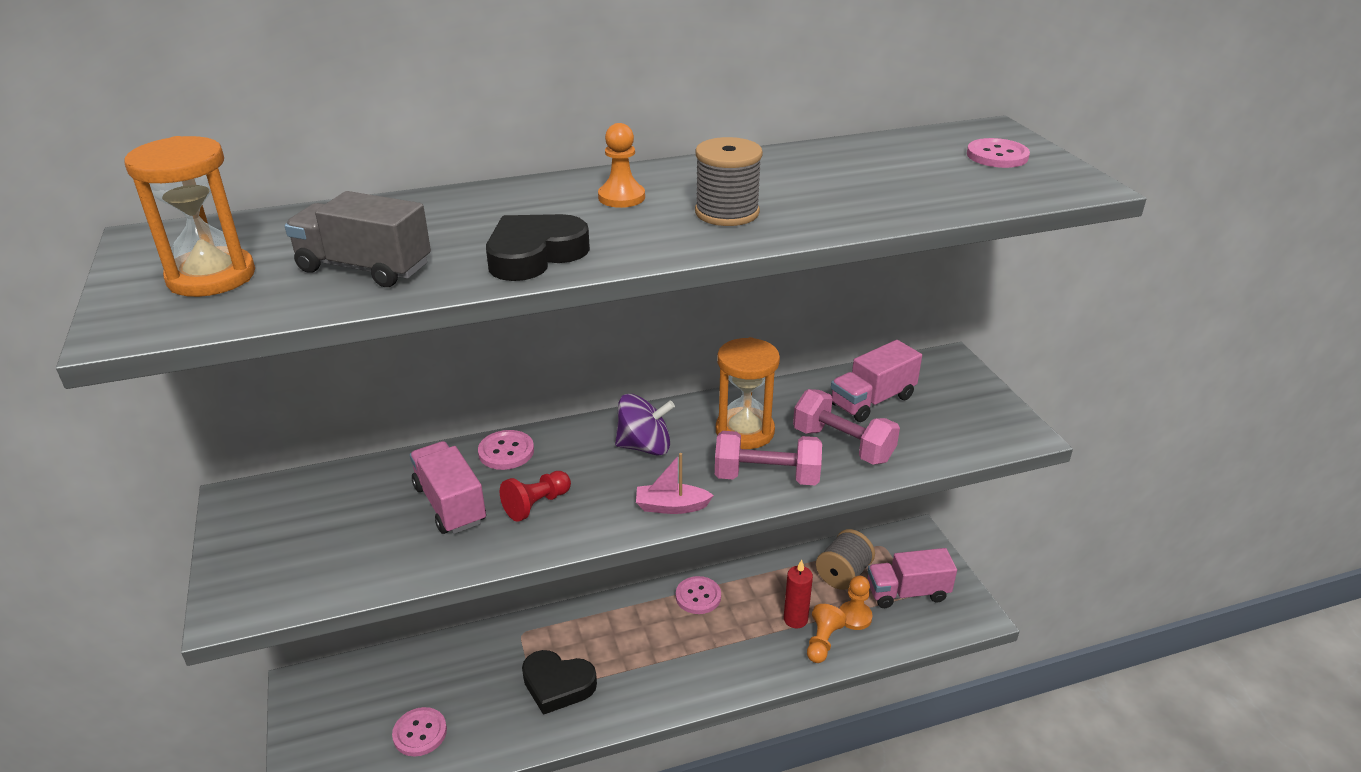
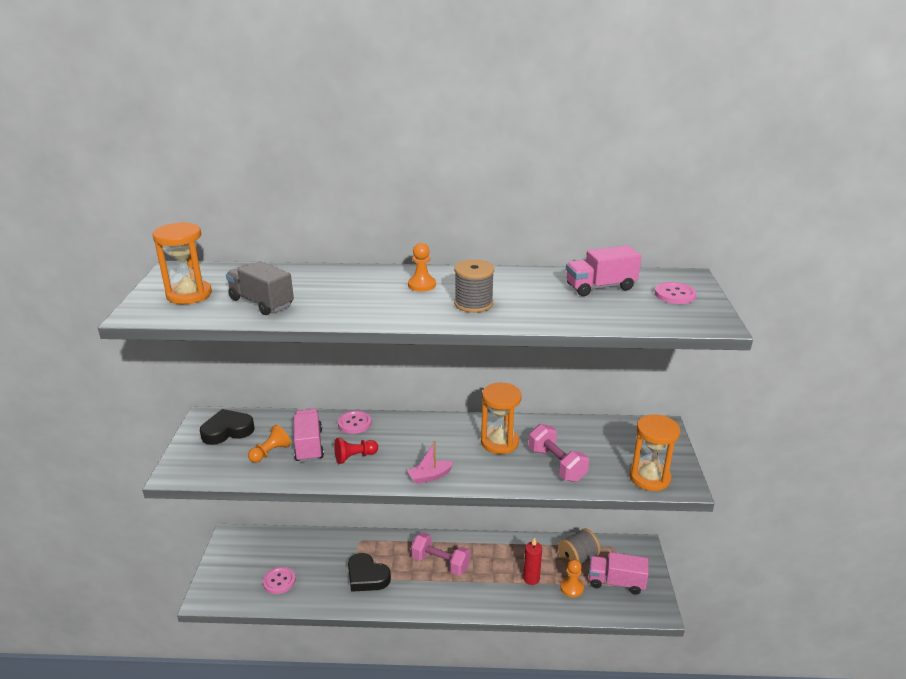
camera: 20 degrees right, 5 degrees down
(534, 255) = (350, 310): black heart -> black heart (227, 431)
(644, 446) = (434, 438): purple spinning top -> none
(671, 506) = (430, 476): pink boat -> pink boat turned 45 degrees counterclockwise
(698, 596) = (475, 547): pink button -> none
(766, 477) = (496, 473): pink dumbbell -> pink dumbbell (440, 563)
(822, 642) = (542, 598): orange pawn -> orange pawn (270, 452)
(872, 401) = (593, 441): pink truck -> pink truck (600, 287)
(974, 434) = (649, 478): none -> orange hourglass

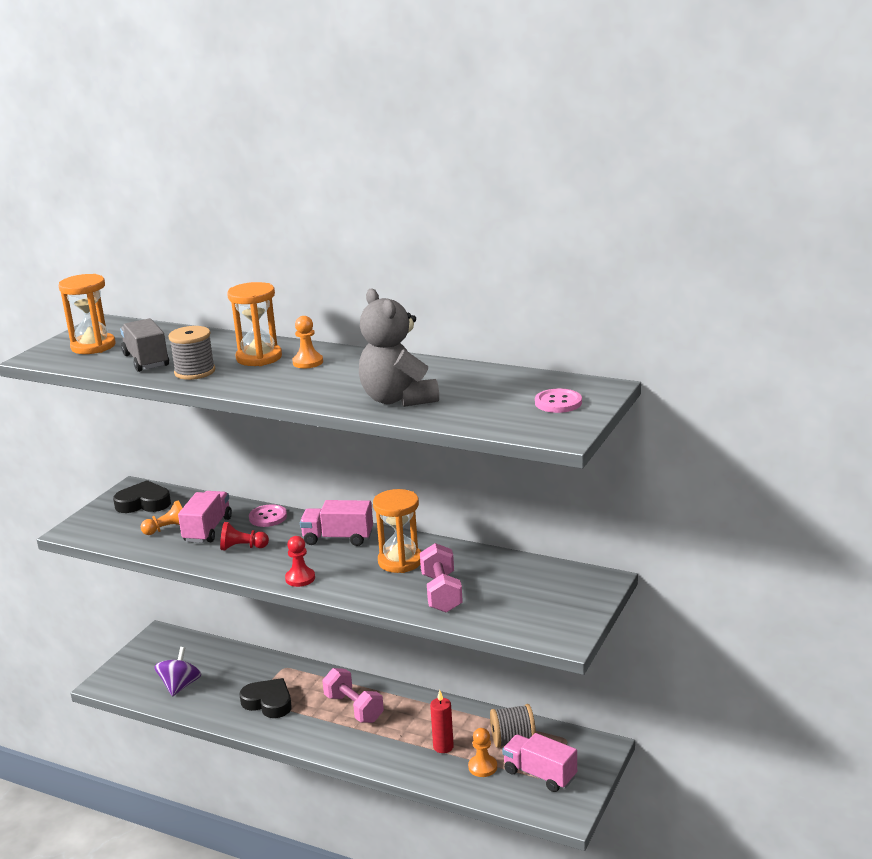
camera: 25 degrees right, 5 degrees down
(279, 581) = (180, 686): pink button -> purple spinning top
(367, 576) = (268, 702): black heart -> black heart turned 150 degrees clockwise
(430, 476) = (300, 578): pink boat -> red pawn
(473, 304) = (336, 385): grey spool -> grey spool (195, 372)
(543, 310) = (398, 399): none -> grey teddy bear
(600, 287) = (487, 386): pink truck -> pink truck (338, 538)
(649, 478) = (533, 625): orange hourglass -> orange hourglass (259, 358)

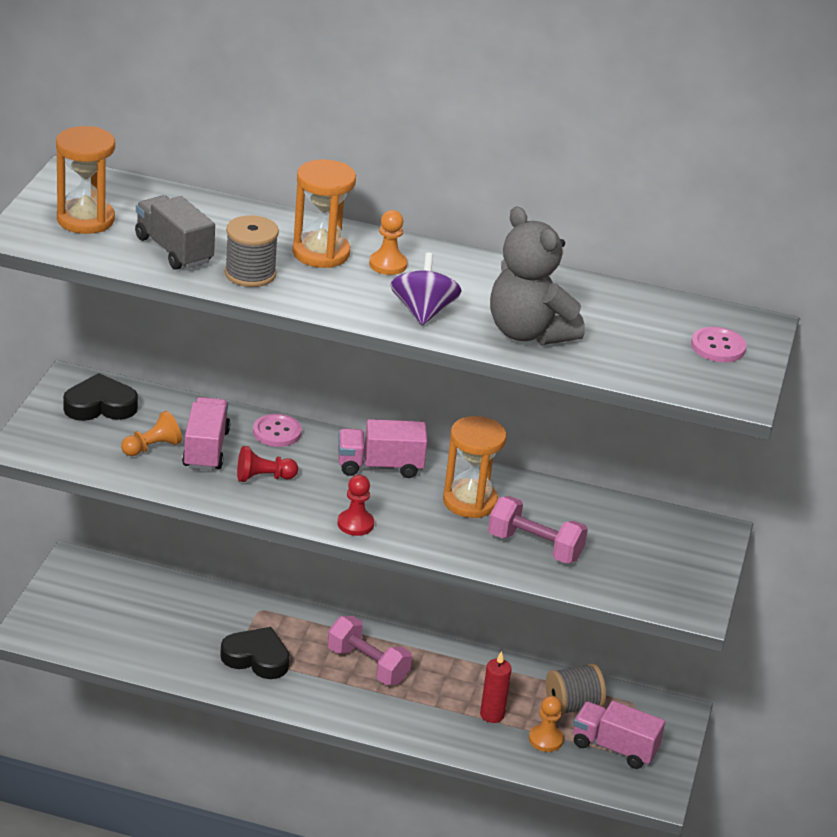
camera: 15 degrees left, 10 degrees up
(180, 686) = (132, 636): purple spinning top -> purple spinning top (423, 312)
(441, 593) = (535, 547): pink dumbbell -> pink dumbbell turned 45 degrees counterclockwise

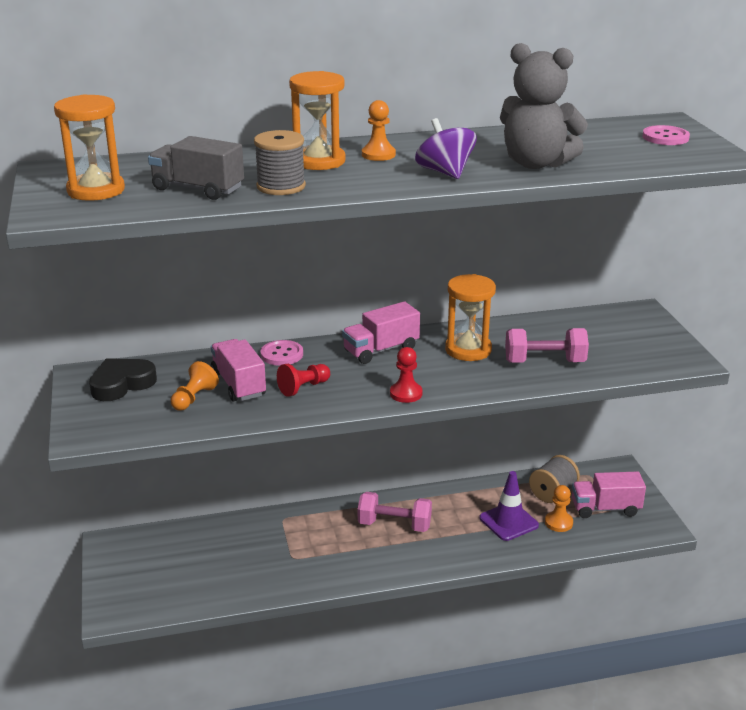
camera: 25 degrees left, 5 degrees down
(256, 658) = (310, 554): black heart -> none
(492, 715) = (508, 522): red candle -> purple traffic cone

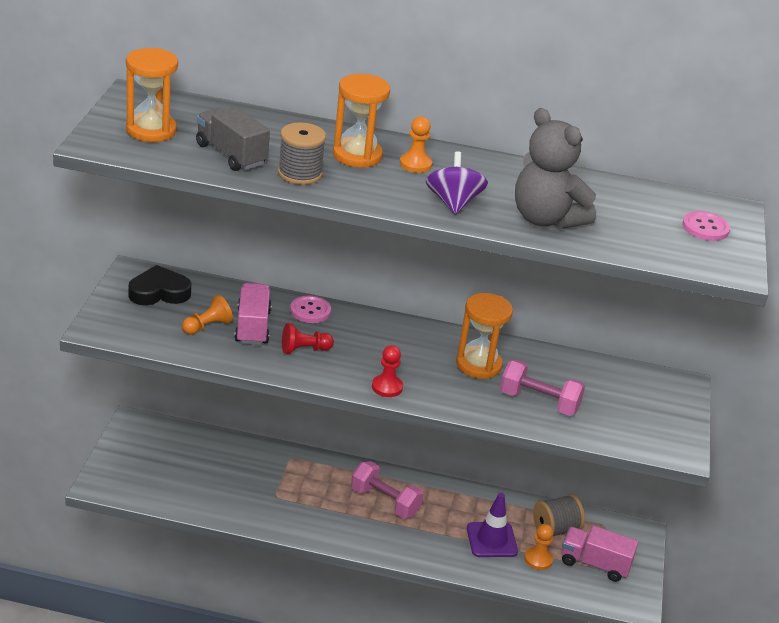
camera: 20 degrees right, 5 degrees up
(381, 350) = (400, 337): pink truck -> none

